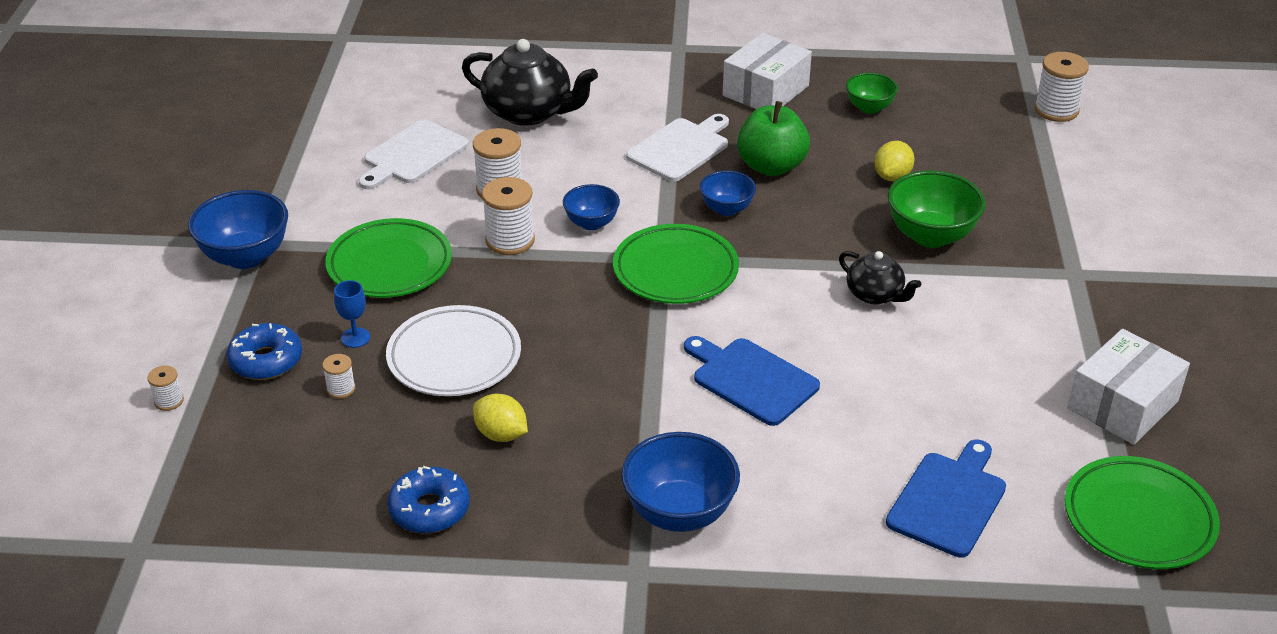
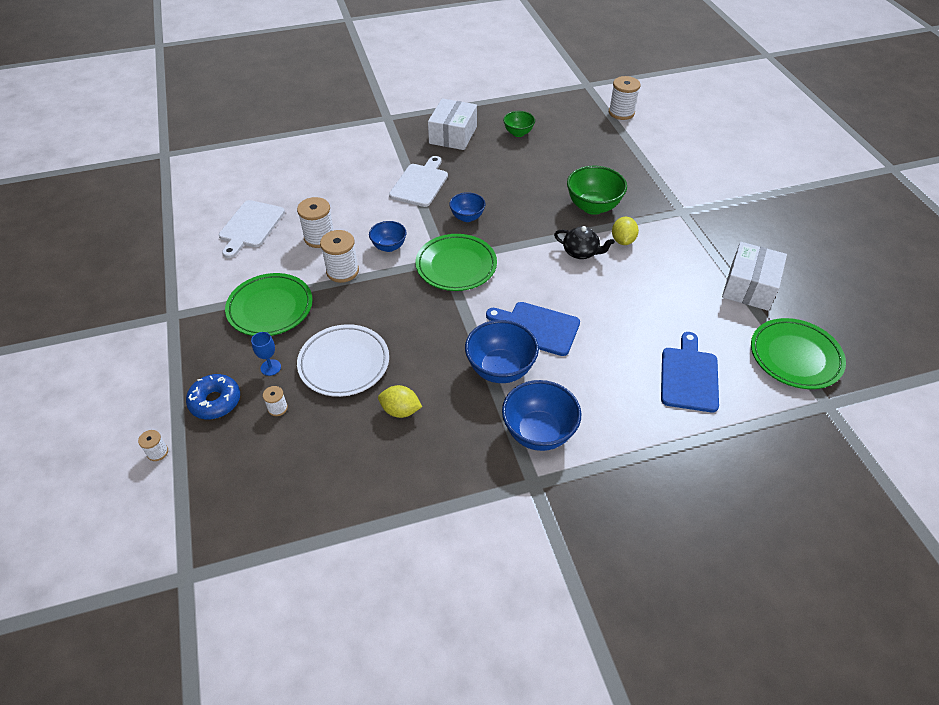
camera: 20 degrees left, 10 degrees up
(246, 256) = (166, 327): blue bowl -> blue bowl (500, 369)
(429, 509) = (378, 480): blue donut -> none
(529, 112) = (314, 180): black teapot -> none
(771, 166) = (480, 183): green apple -> none
(892, 176) = (553, 174): yellow lemon -> yellow lemon (623, 240)

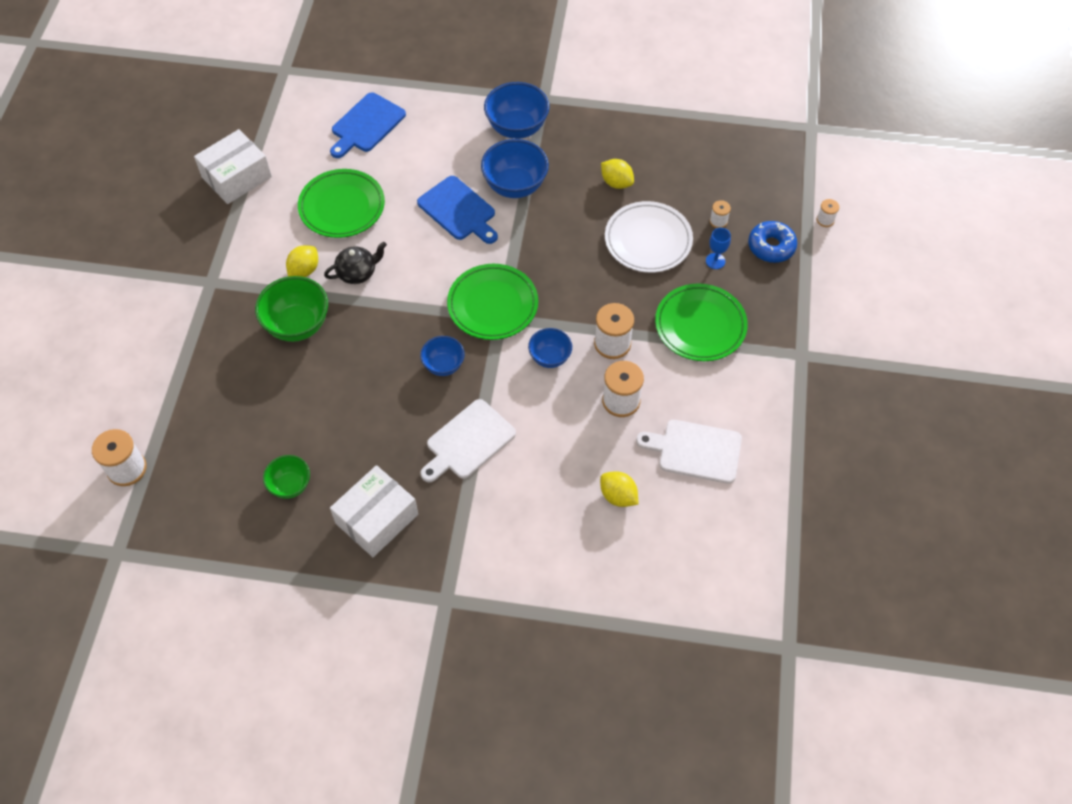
camera: 155 degrees left, 10 degrees up
(250, 226) = (695, 451): white cutting board -> white cutting board turned 120 degrees counterclockwise
(300, 187) = (618, 496): none -> yellow lemon
(581, 252) = (357, 272): black teapot -> black teapot turned 105 degrees clockwise
(795, 357) = (268, 108): green plate -> green plate (342, 207)

